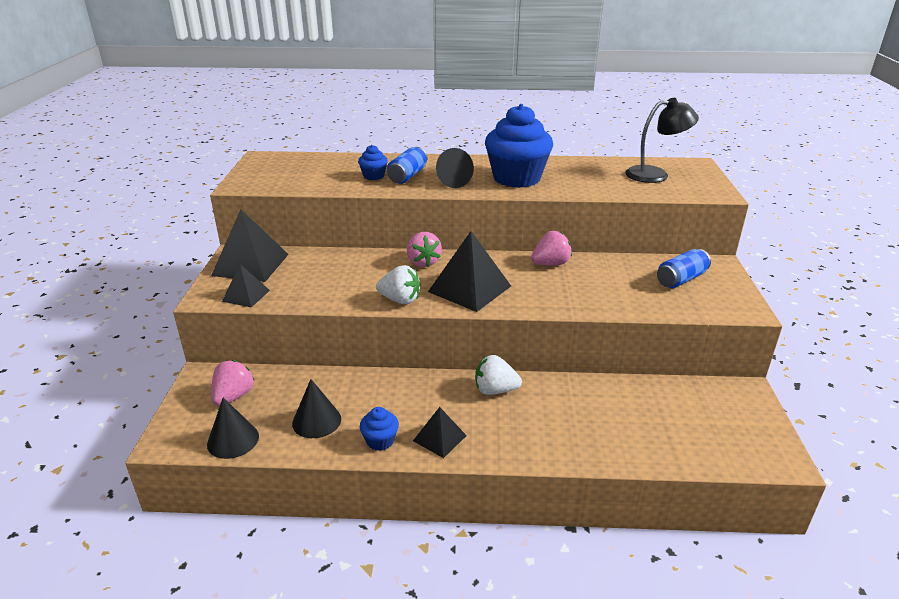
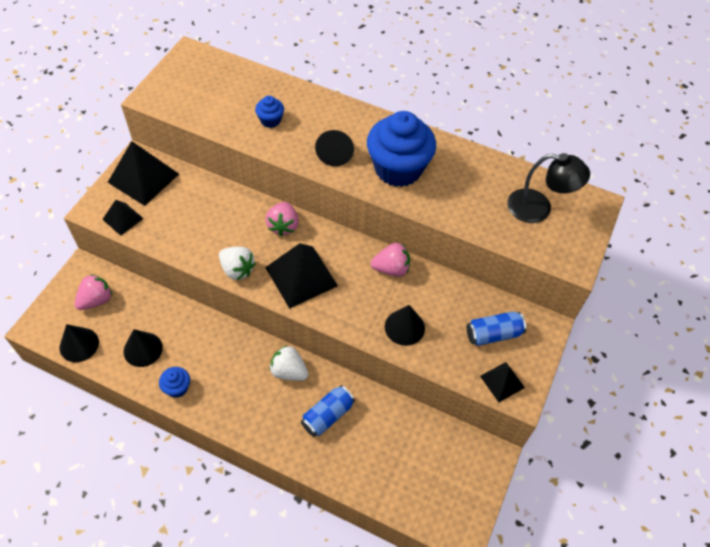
camera: 20 degrees right, 25 degrees up
(407, 176) = (300, 130): blue can -> blue can (327, 415)
(440, 438) = (220, 402): black pyramid -> black pyramid (502, 381)
(599, 295) = (404, 327): none -> black cone

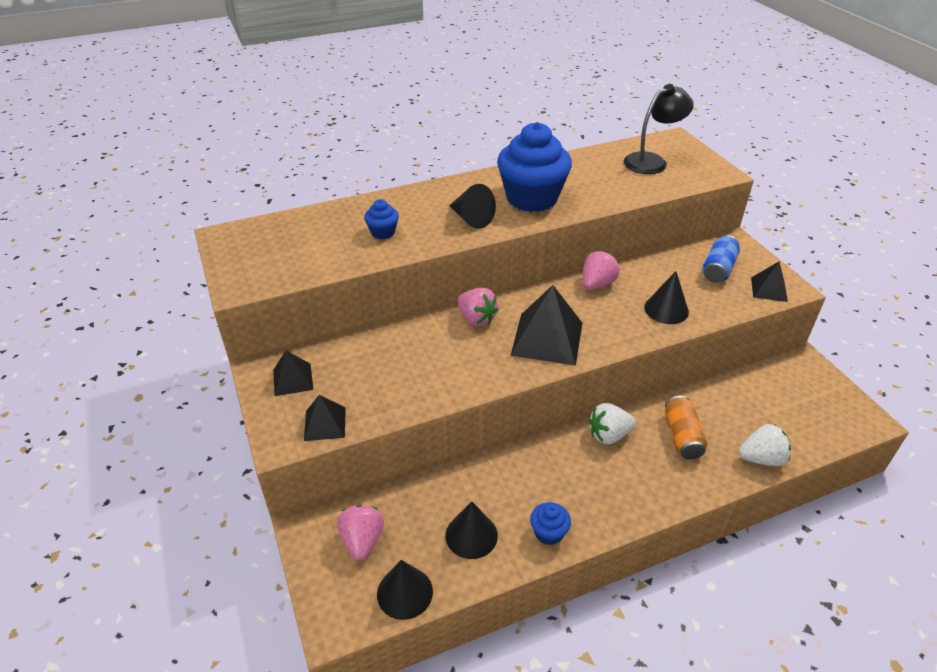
camera: 45 degrees left, 15 degrees down
(143, 178) = (292, 379): black pyramid -> black pyramid, size x0.55
(237, 270) = (492, 375): white strawberry -> white strawberry (761, 458)
(327, 415) = (681, 436): blue can -> orange can

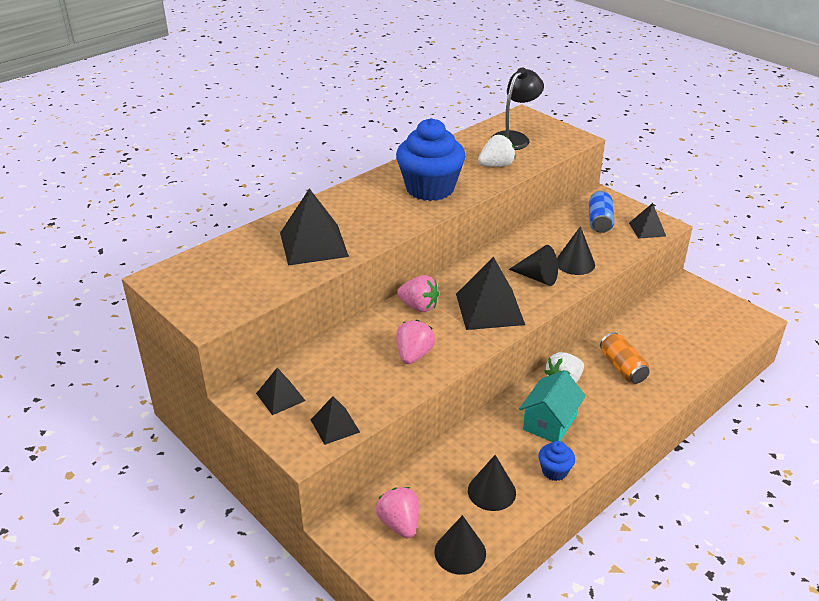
camera: 20 degrees left, 5 degrees down
(383, 232) = (313, 244): blue cupcake -> black pyramid
(471, 219) = (387, 216): black cone -> black cone (537, 277)
(571, 476) = (549, 423): none -> turquoise house
(597, 284) = (507, 254): pink strawberry -> pink strawberry (414, 355)
(761, 458) = (691, 368): white strawberry -> white strawberry (496, 166)

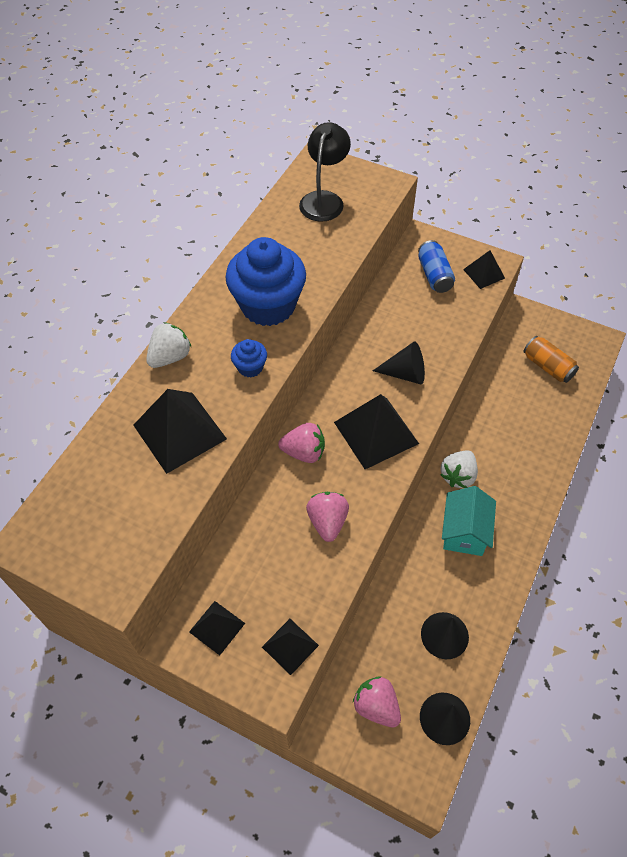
camera: 20 degrees left, 20 degrees up
(496, 166) = (323, 249): white strawberry -> white strawberry (170, 357)
(554, 471) = (491, 589): blue cupcake -> blue cupcake (250, 367)
(575, 263) = (433, 342): black cone -> none
(622, 367) = (504, 440): orange can -> orange can (547, 366)

